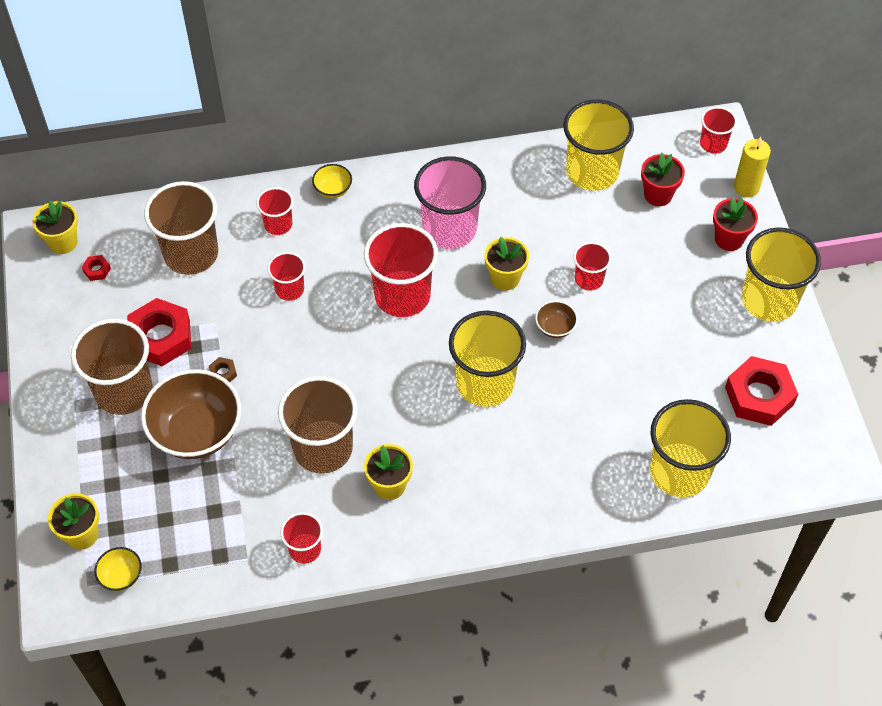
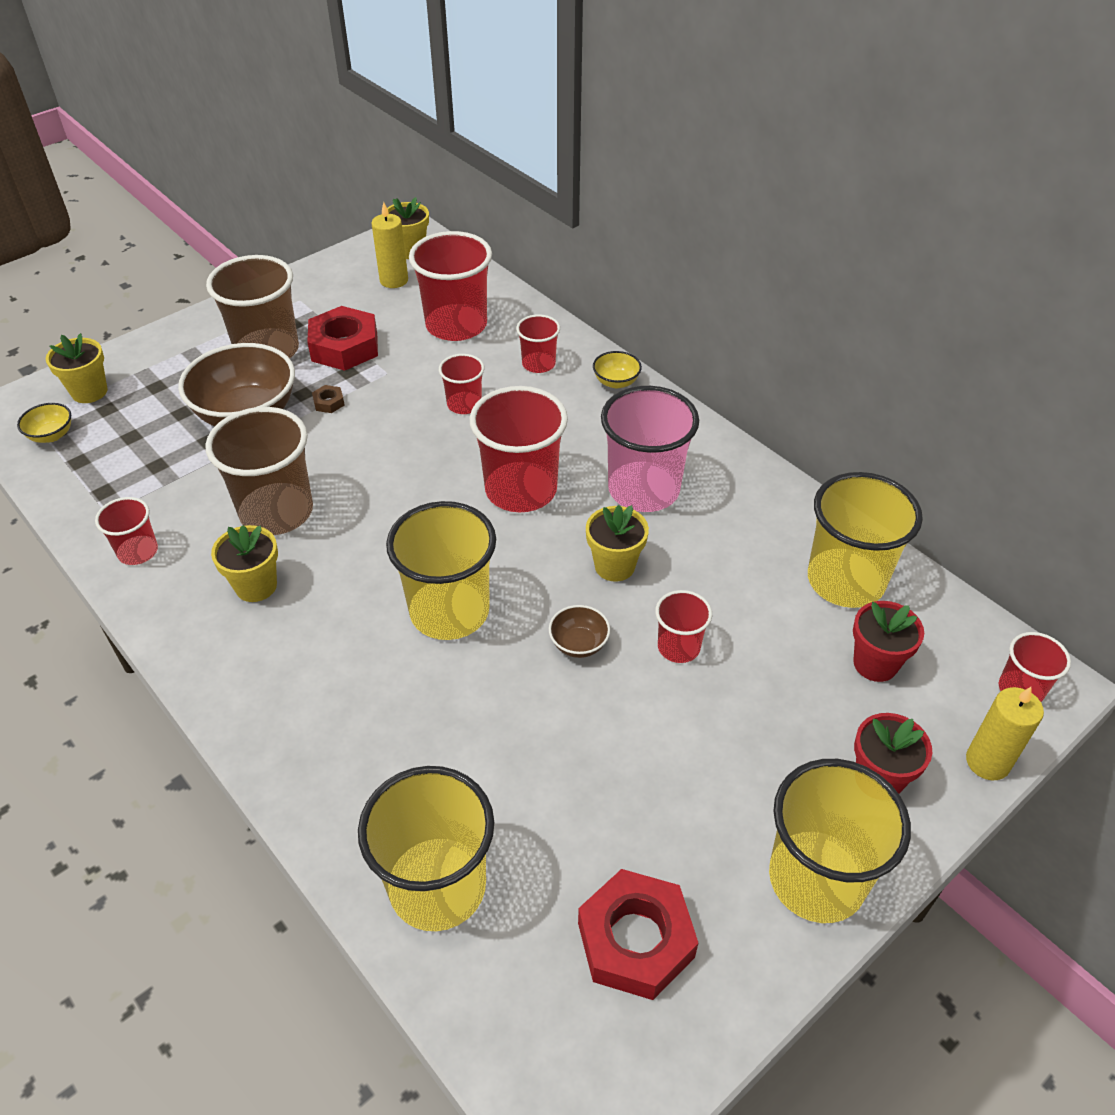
camera: 60 degrees right, 10 degrees down
(97, 270) = (394, 280): red nut -> yellow candle
(191, 254) = (456, 325): brown cup -> red cup

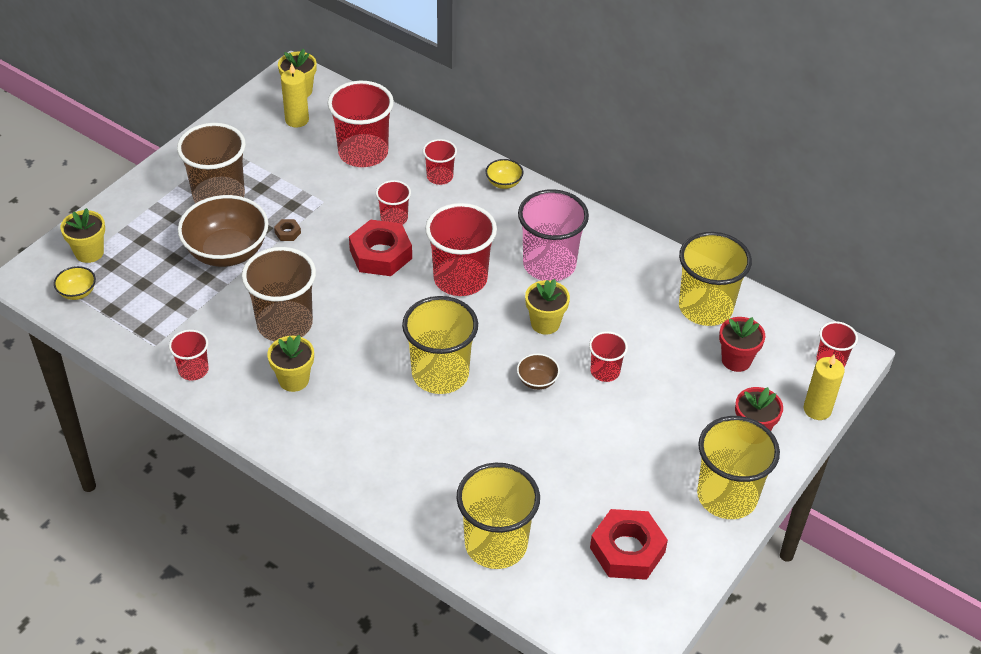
camera: 15 degrees left, 0 degrees up
(344, 347) = (280, 184): red nut -> red nut (381, 254)

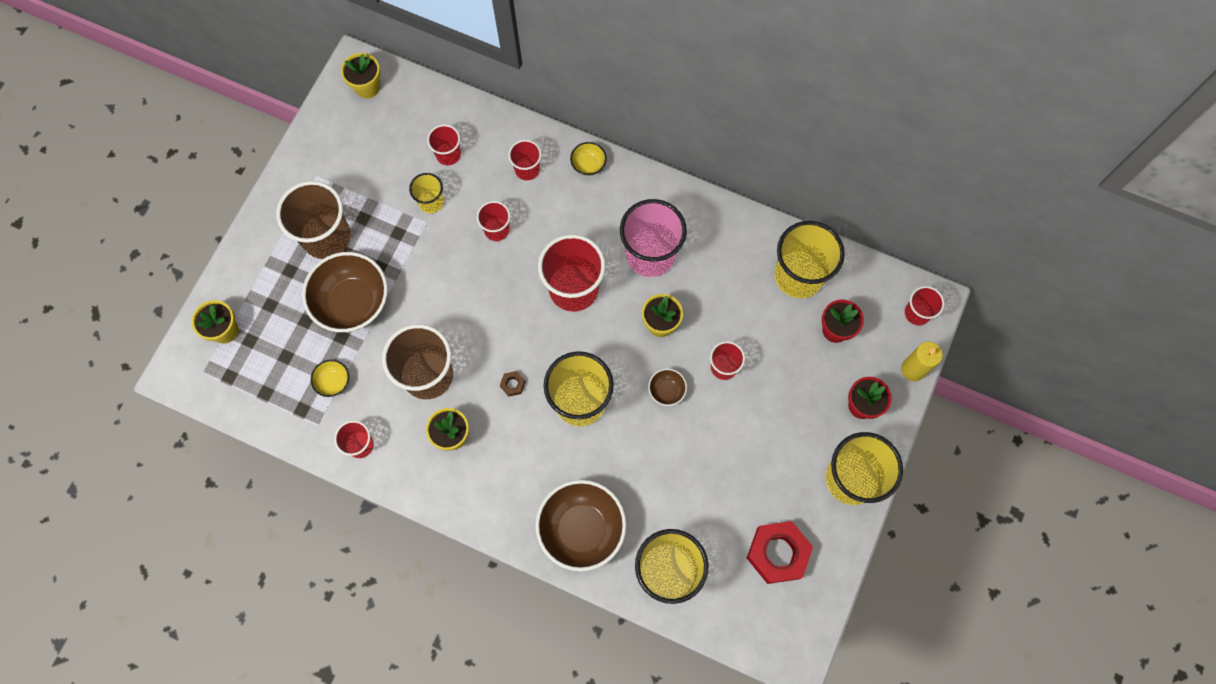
camera: 10 degrees left, 25 degrees up
(77, 292) = (229, 380): yellow bowl -> yellow bowl (333, 382)
(287, 233) = (402, 268): brown nut -> brown nut (512, 384)
(297, 120) = (375, 125): yellow candle -> none
(334, 186) = (431, 202): none -> yellow cup
(363, 153) = (448, 154): red cup -> red cup, size x0.52
(381, 254) = (495, 275): red nut -> none
(409, 487) = (581, 529): none -> brown bowl

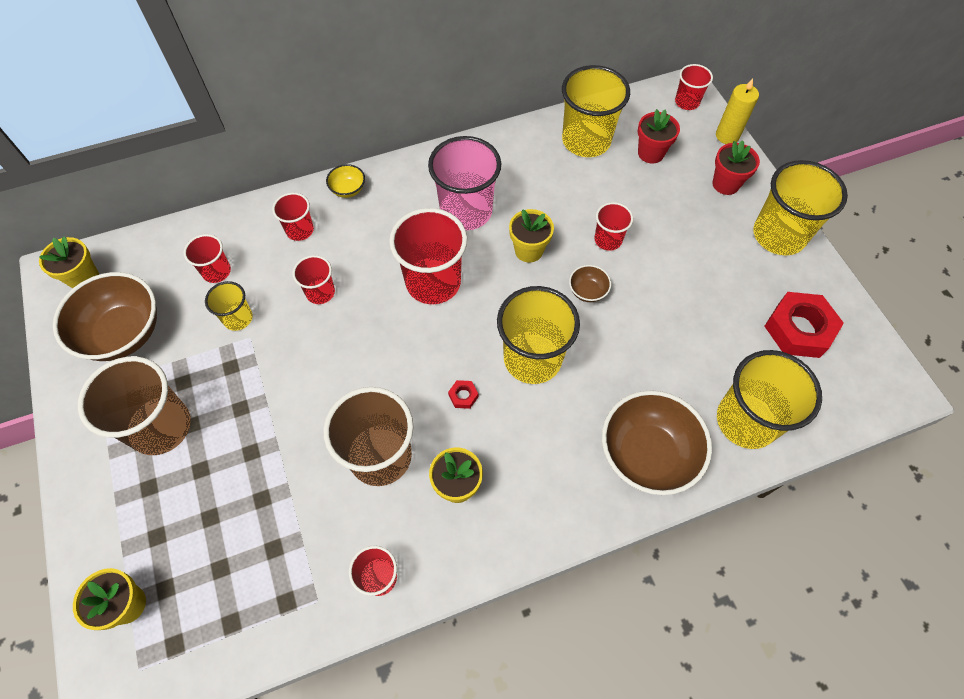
camera: 45 degrees left, 10 degrees down
(333, 382) = (294, 545): yellow bowl -> none
(352, 302) = (244, 459): brown bowl -> brown bowl (124, 333)
(512, 384) = (463, 396): brown nut -> red nut

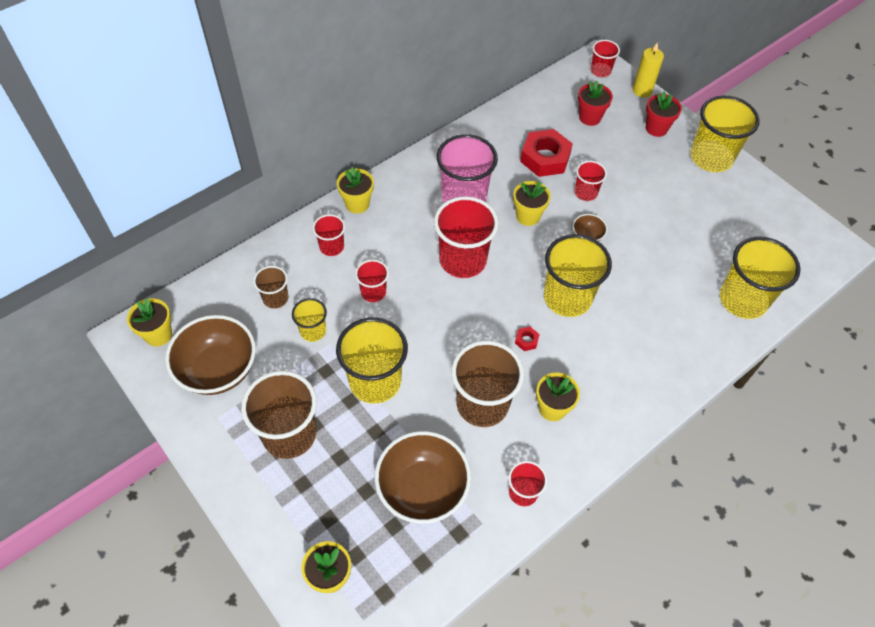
camera: 20 degrees left, 5 degrees down
(216, 271) = (275, 298): red cup -> brown cup
(348, 190) = (357, 204): yellow bowl -> yellow flower pot
(586, 140) = (535, 119): yellow cup -> yellow cup (375, 381)
(646, 454) = (682, 344): brown bowl -> brown bowl (422, 489)
(798, 329) = (753, 224): red nut -> red nut (545, 158)

